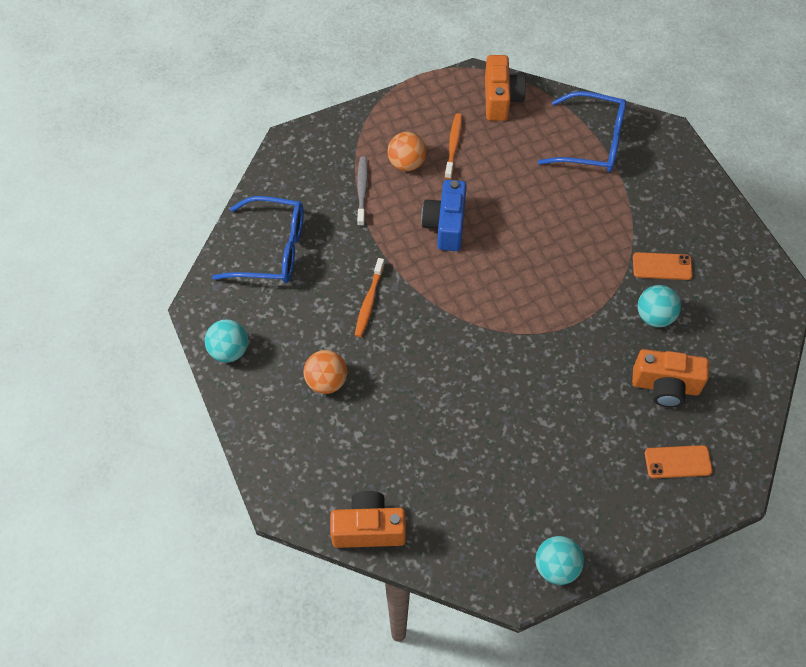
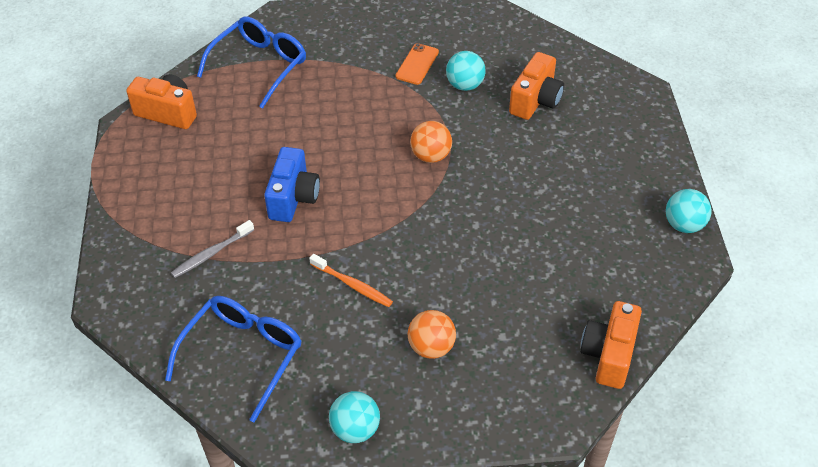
camera: 70 degrees left, 10 degrees down
(362, 190) = (211, 253): grey toothbrush -> grey toothbrush turned 60 degrees counterclockwise
(406, 163) = (199, 207): orange ball -> orange ball (431, 156)
(445, 225) = (293, 198): blue camera -> blue camera turned 105 degrees counterclockwise
(453, 145) = (200, 164): orange toothbrush -> none
(678, 462) = (609, 116): orange phone -> none

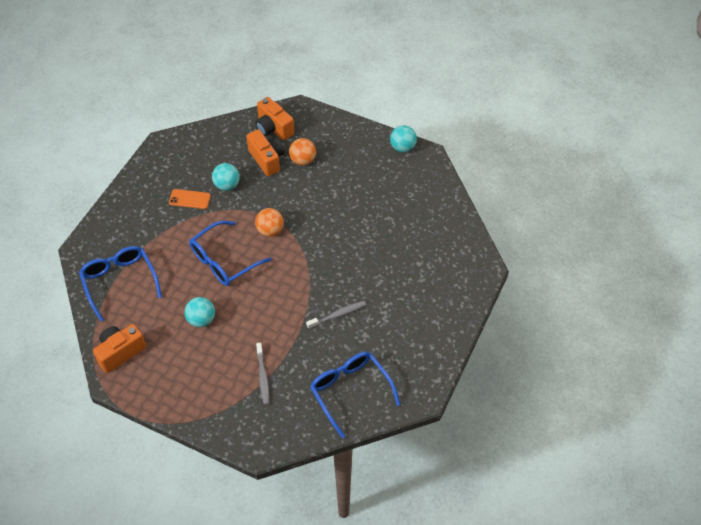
camera: 60 degrees left, 5 degrees up
(293, 198) = (250, 314): blue camera -> none
(352, 136) = (223, 261): none -> blue glasses
(352, 285) = (337, 315): orange toothbrush -> grey toothbrush
(355, 429) = (433, 358): turquoise ball -> turquoise ball (201, 319)
(417, 64) = (189, 199): orange phone -> orange phone turned 45 degrees counterclockwise
(431, 347) = (404, 298): orange ball -> orange ball (303, 160)
(609, 355) = (459, 225): orange camera -> orange camera (273, 128)

